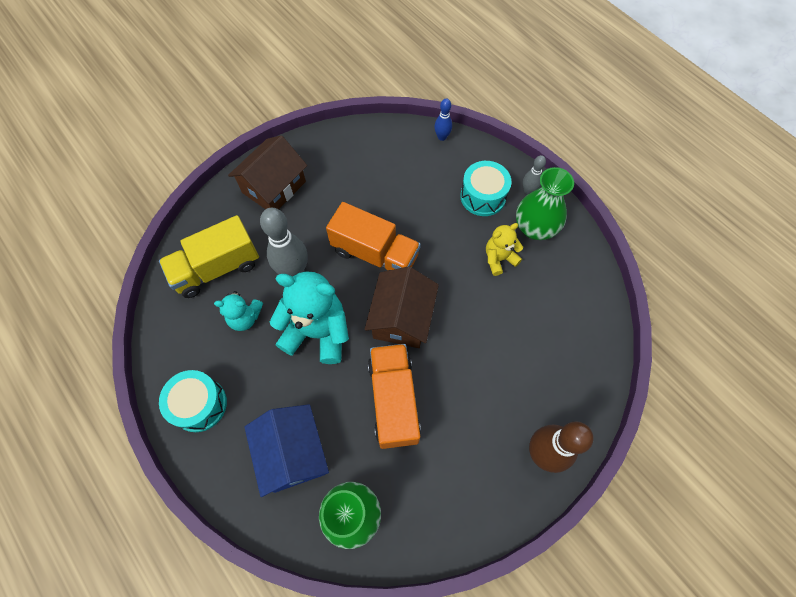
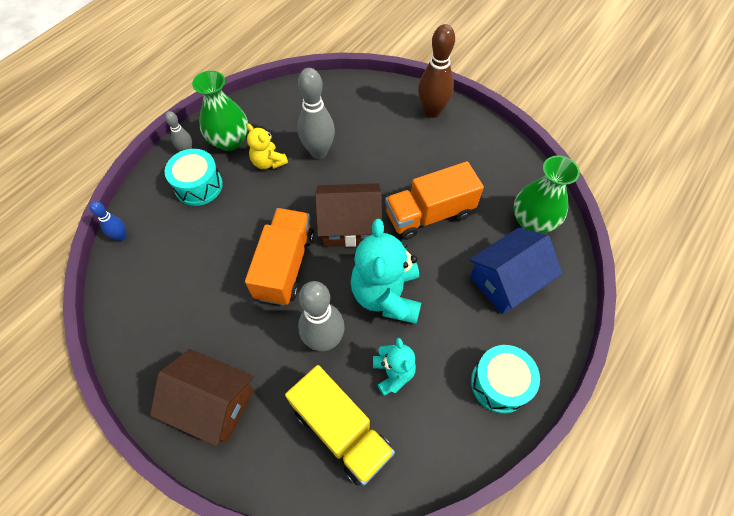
camera: 105 degrees left, 5 degrees down
(503, 309) = (319, 152): none -> grey bowling pin

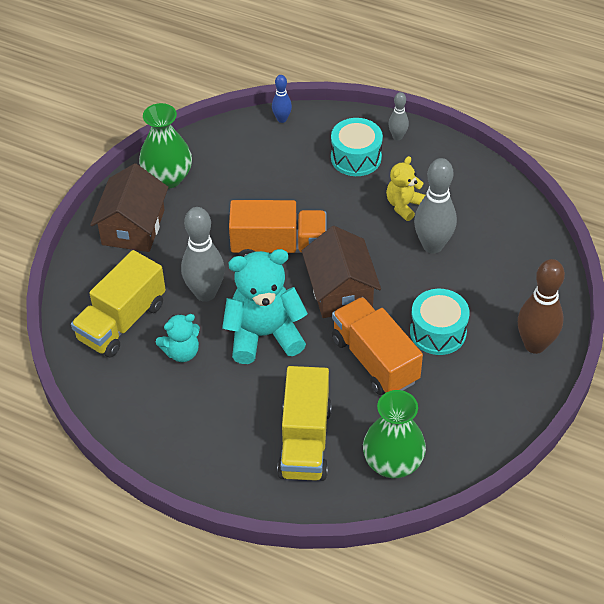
camera: 80 degrees right, 10 degrees down
(229, 141) = (422, 167): green vase -> green vase (168, 178)
(499, 383) = (185, 441): turquoise drum -> turquoise drum (438, 332)
(507, 281) = (305, 441): blue house -> yellow truck

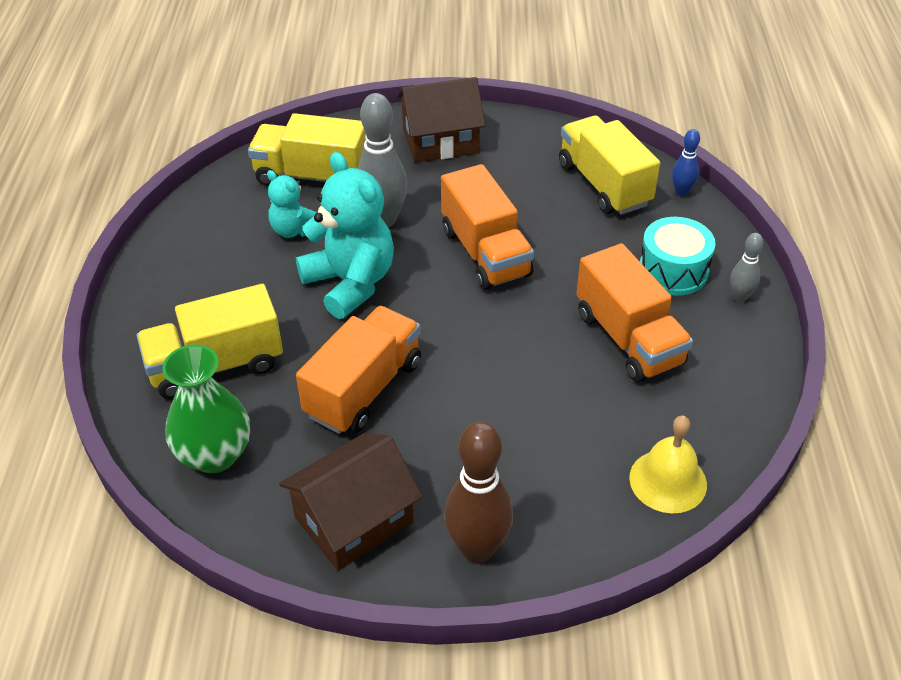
camera: 65 degrees right, 5 degrees down
(168, 178) = (525, 140): green vase -> none
(248, 155) = (604, 185): none -> yellow truck
(340, 291) = (452, 324): brown house -> brown house (354, 520)
(404, 205) = (628, 338): yellow teddy bear -> orange truck
(432, 245) = (581, 387): grey bowling pin -> none
(438, 332) = (441, 436): turquoise drum -> none
(525, 236) = (668, 481): none -> yellow bell

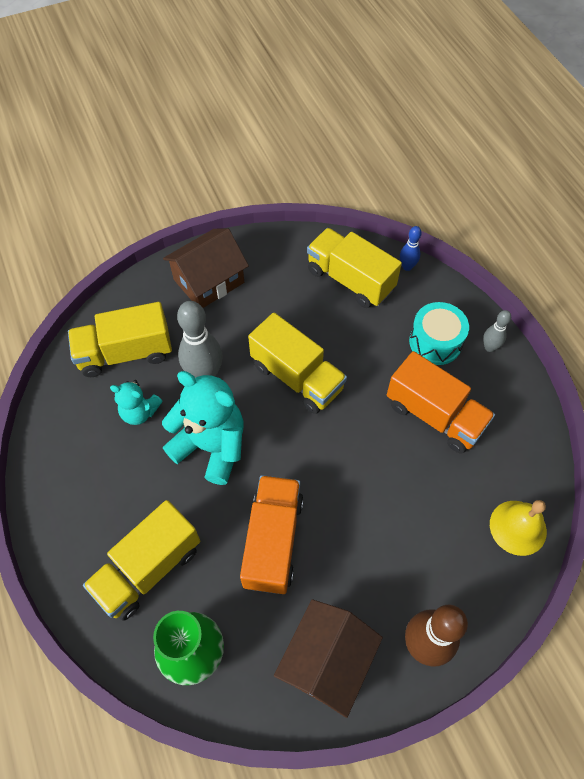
camera: 25 degrees left, 15 degrees up
(485, 253) = (297, 377): orange truck -> yellow truck

